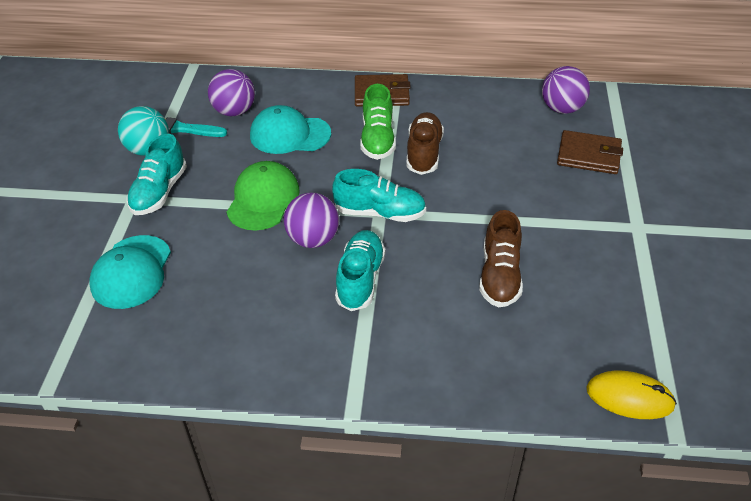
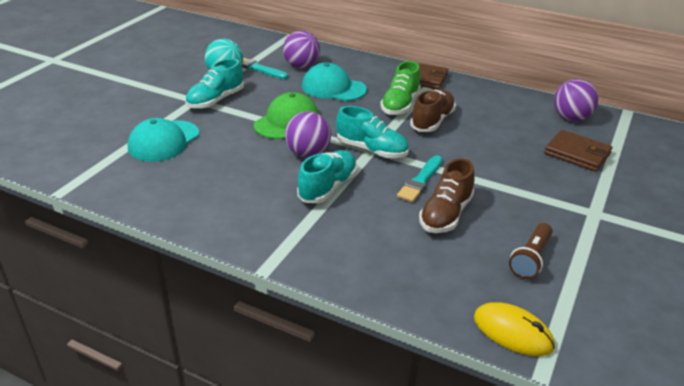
camera: 20 degrees right, 10 degrees down
(452, 239) = (420, 181): none -> turquoise brush
(606, 304) = (531, 259): none -> brown flashlight

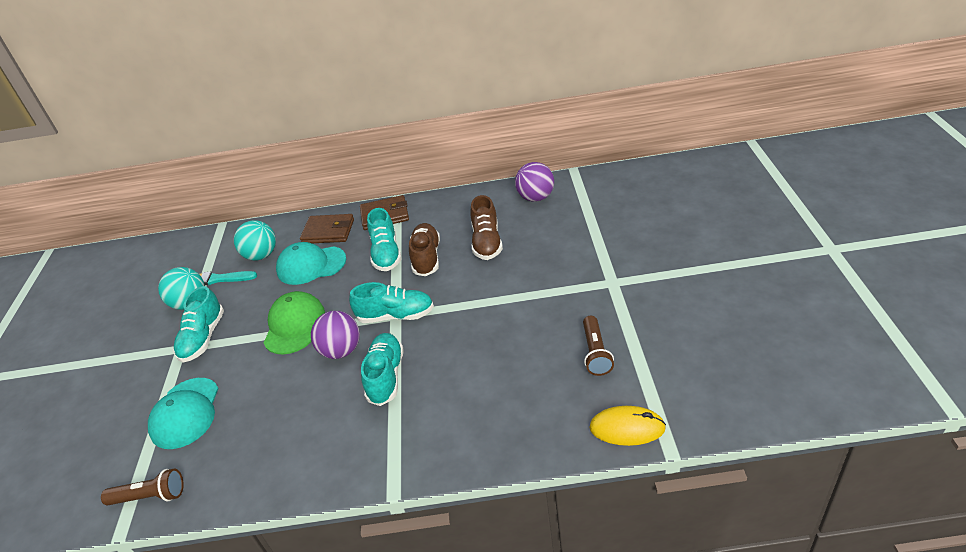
camera: 25 degrees left, 5 degrees up
(97, 180) = (150, 496): none -> brown flashlight
(301, 66) = (261, 255): purple ball -> turquoise ball
(400, 105) = (386, 254): green shoe -> turquoise shoe
(420, 181) = (460, 325): turquoise brush -> none
(446, 214) = (504, 348): brown shoe -> brown shoe (487, 242)
(577, 154) = (563, 231): brown wallet -> brown wallet (328, 231)

